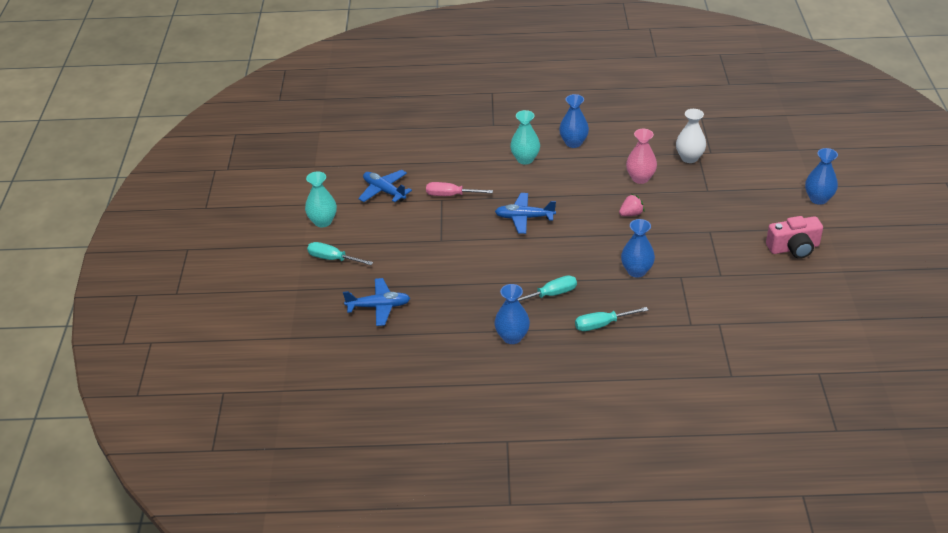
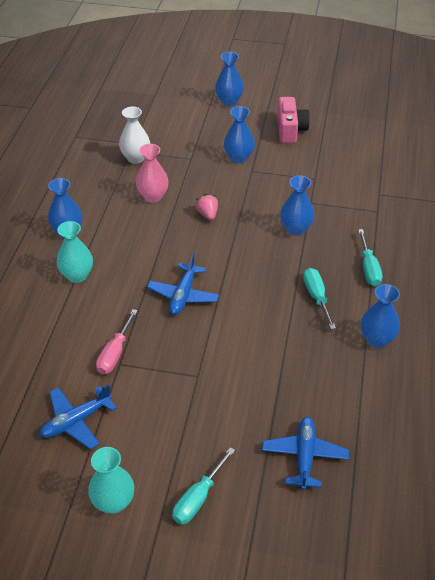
camera: 80 degrees left, 5 degrees up
(725, 220) = (238, 158): none -> blue vase

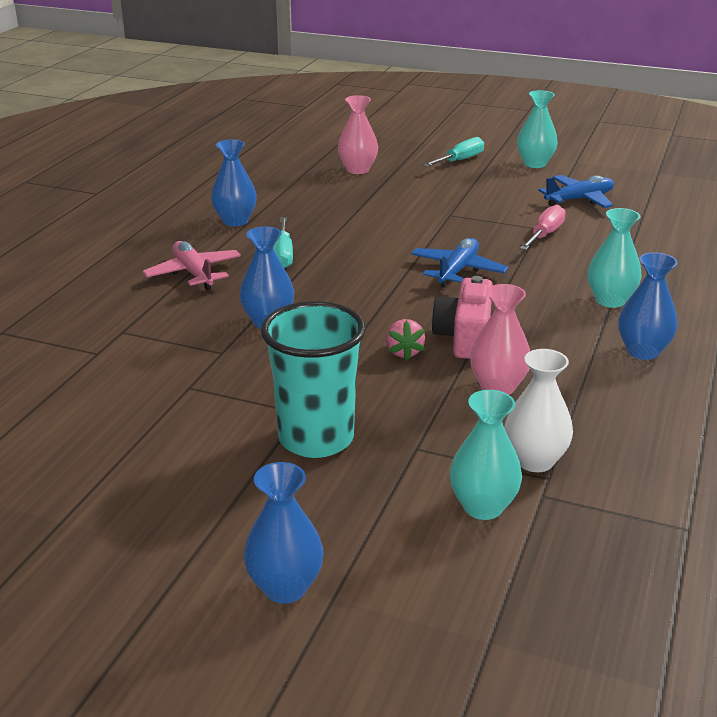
camera: 170 degrees left, 15 degrees down
(159, 136) = (483, 507): none -> turquoise vase
(238, 158) = (316, 438): blue vase -> turquoise cup
(290, 130) = (174, 487): pink camera -> pink camera (464, 337)
(304, 456) = (358, 170): blue plane -> pink vase
(368, 268) = (194, 273): turquoise screwdriver -> pink plane

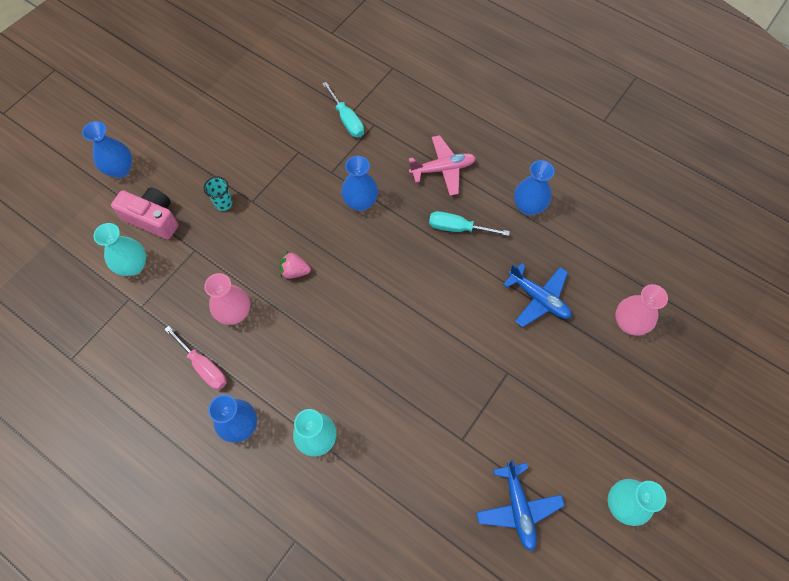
camera: 105 degrees right, 35 degrees up
(316, 438) = (223, 203): turquoise cup -> turquoise cup, size x0.43
(457, 271) = (399, 342): blue plane -> blue plane (538, 298)
(460, 160) = (641, 427): turquoise screwdriver -> turquoise screwdriver (346, 119)
(464, 337) = (300, 314): pink camera -> pink camera (153, 219)
(535, 461) = (157, 305): white vase -> none
(544, 235) = (446, 438): pink screwdriver -> pink screwdriver (203, 366)

